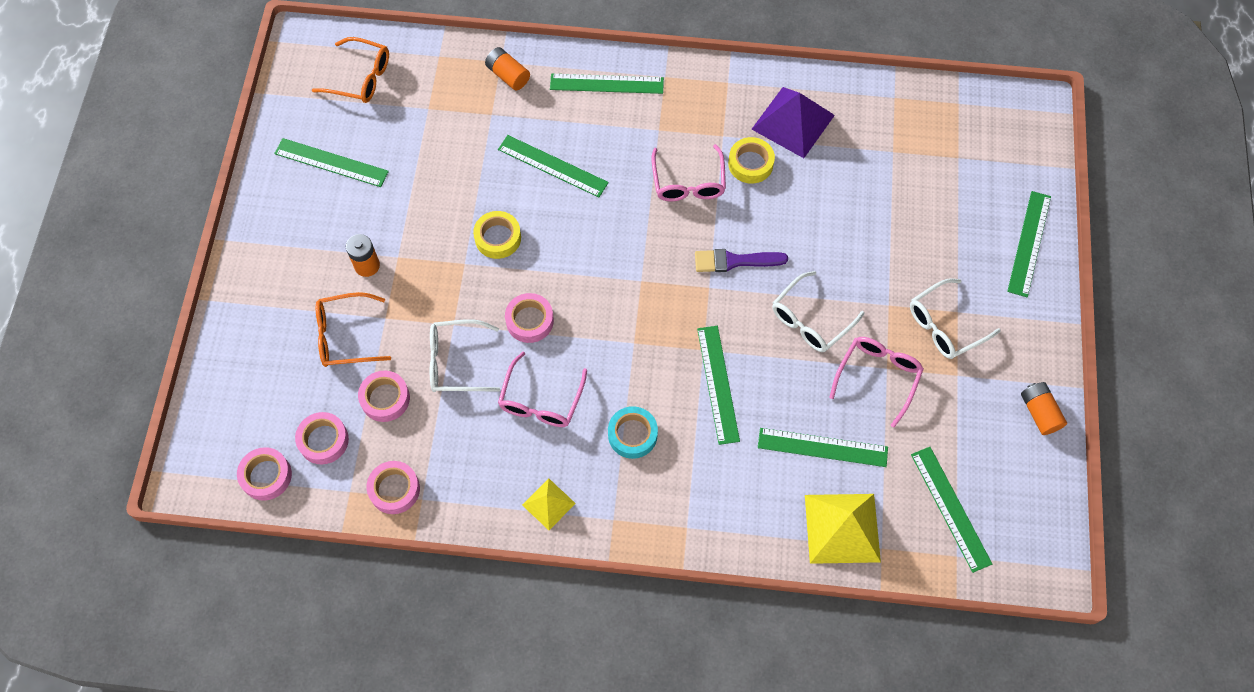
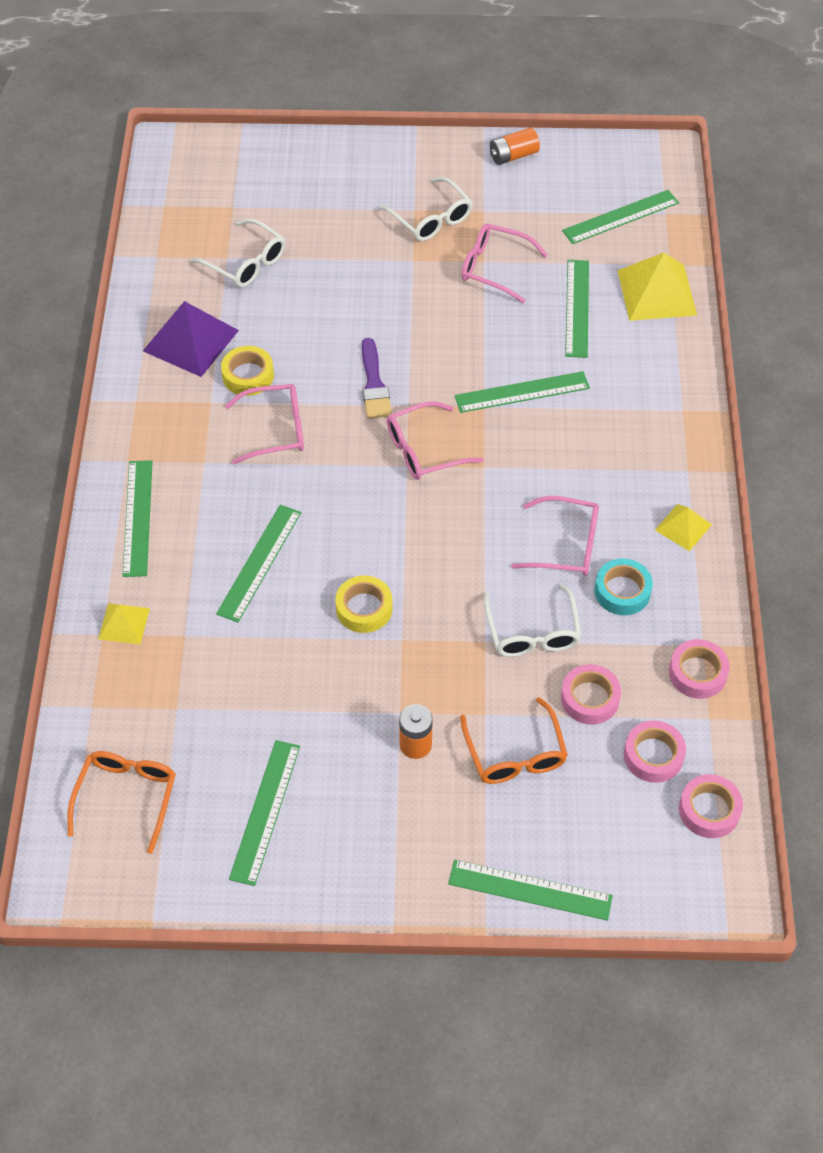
camera: 95 degrees left, 10 degrees down
(508, 75) = (124, 623): orange battery -> yellow pyramid
(529, 321) = (470, 565): pink tape -> none
(632, 435) = (591, 460): turquoise tape -> turquoise tape (622, 591)
(657, 296) = (424, 450): none -> pink glasses
(810, 320) = (437, 320): white glasses -> white glasses (246, 262)
(1029, 243) = (332, 157): green ruler -> green ruler (530, 890)

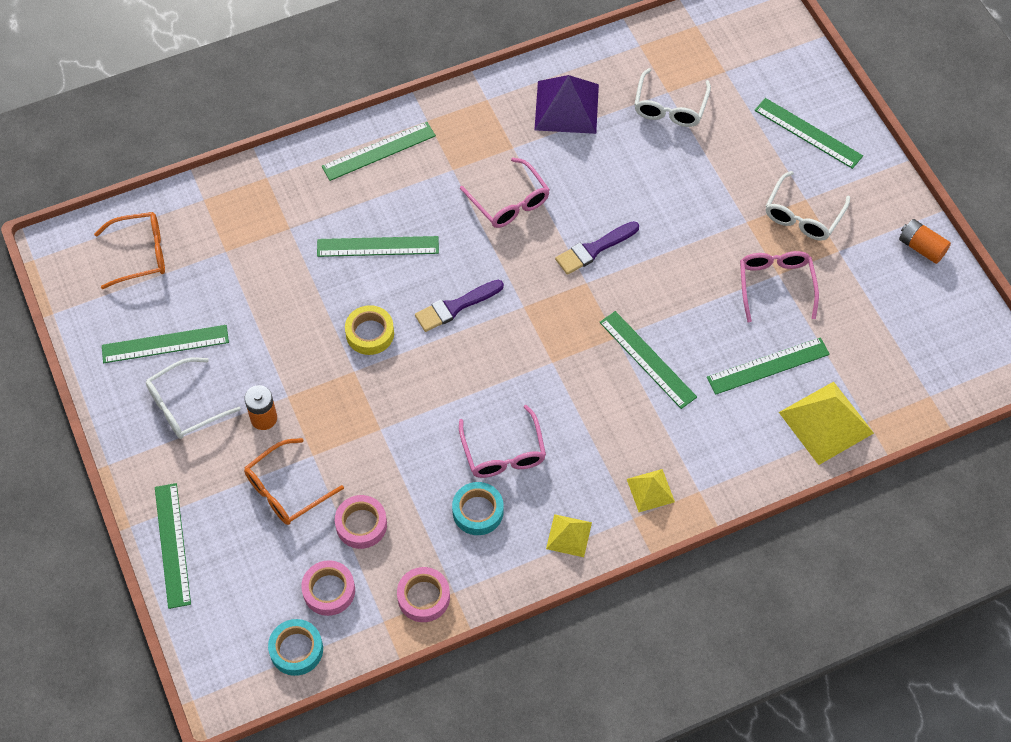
camera: 65 degrees right, 5 degrees up
(124, 623) = (281, 186): yellow pyramid -> yellow pyramid (650, 490)
(248, 375) = (553, 160): yellow tape -> none
(374, 522) = (455, 307): none -> purple brush
(424, 450) = (546, 312): pink glasses -> none
(532, 632) = (405, 459): white glasses -> white glasses (185, 406)
(620, 217) = (901, 360): green ruler -> green ruler (808, 133)
(709, 810) = (296, 650): pink tape -> turquoise tape

